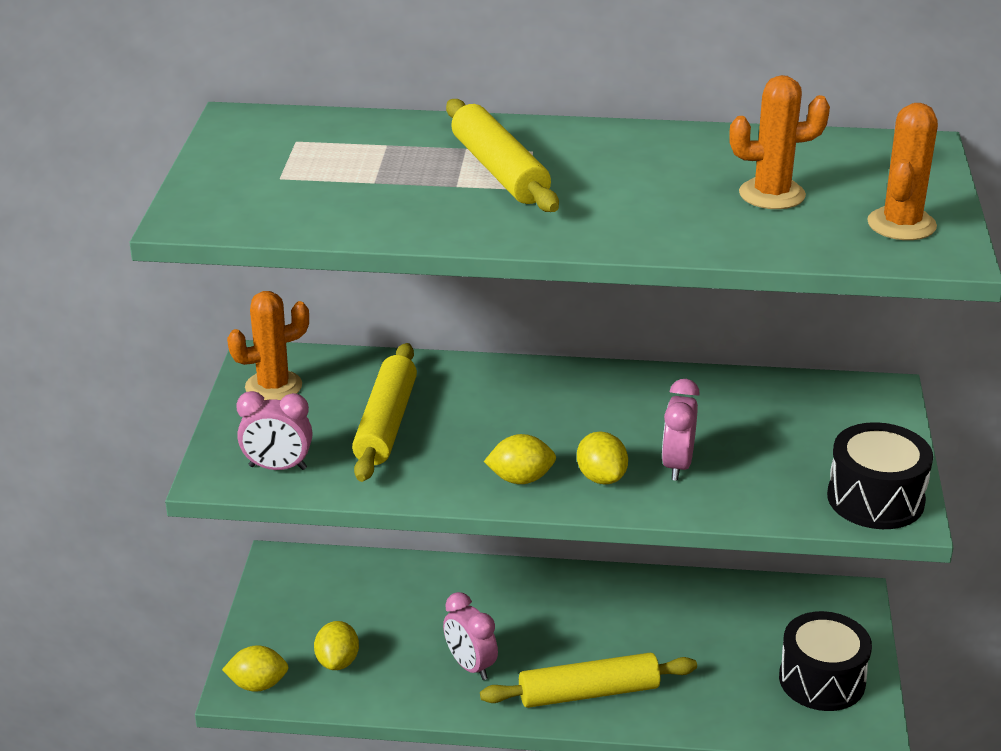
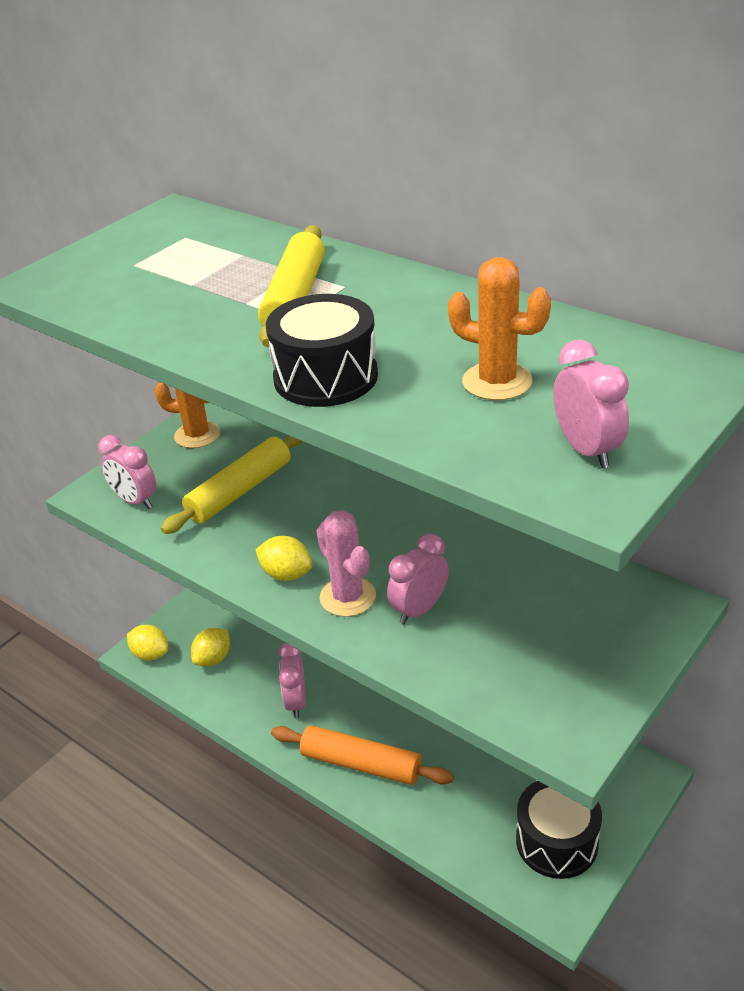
camera: 35 degrees right, 5 degrees up
(588, 692) = (361, 763): yellow rolling pin -> orange rolling pin
(601, 477) = (348, 597): yellow lemon -> pink cactus
(875, 499) = (563, 713): black drum -> black drum (325, 377)
(901, 224) = (587, 450): orange cactus -> pink clock

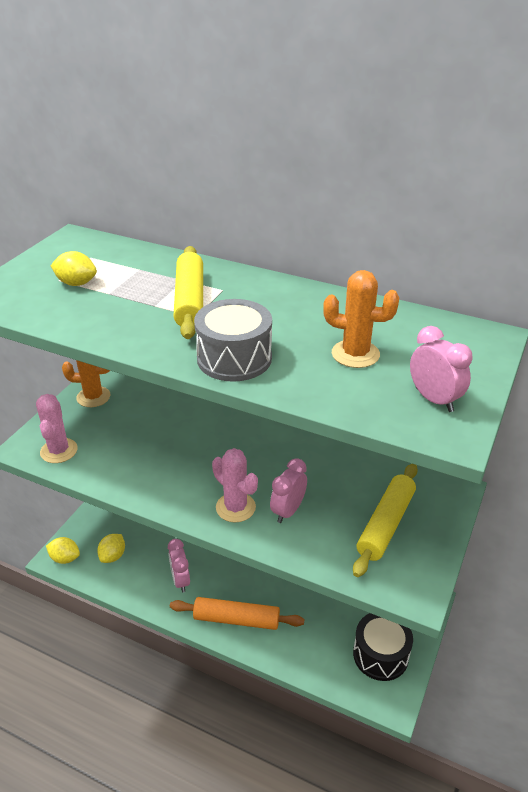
camera: 15 degrees left, 0 degrees up
(135, 501) = (59, 451): pink clock -> pink cactus
(240, 491) = (136, 436): yellow rolling pin -> yellow rolling pin (386, 524)
(286, 574) = (187, 495): yellow lemon -> yellow lemon (76, 283)
(325, 377) = (234, 358): black drum -> grey drum

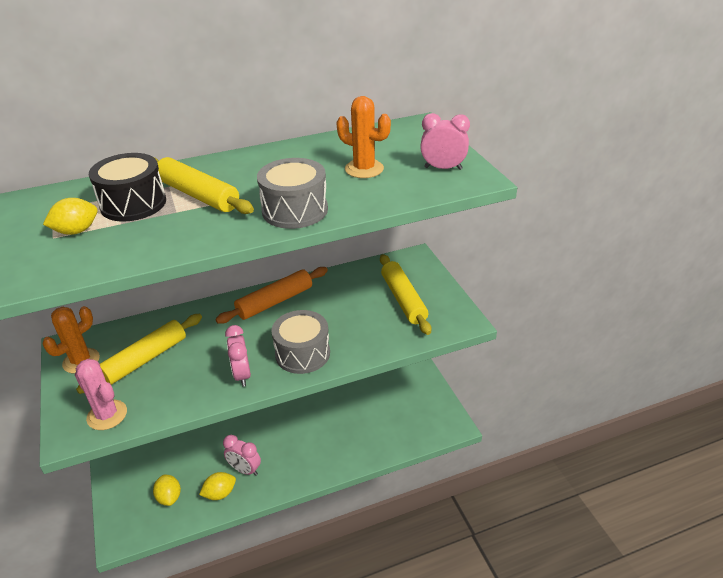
camera: 45 degrees left, 0 degrees up
(65, 558) = (128, 531): yellow lemon -> yellow lemon (220, 493)
(129, 425) = (145, 359): none -> yellow rolling pin
(235, 507) = (302, 353): pink cactus -> grey drum
(236, 619) = (313, 460): orange rolling pin -> orange rolling pin (275, 301)
(288, 511) = (338, 332): pink clock -> pink clock (242, 375)
(355, 354) = (364, 169): orange cactus -> orange cactus turned 60 degrees clockwise
(380, 655) = (420, 407): black drum -> black drum (133, 204)

